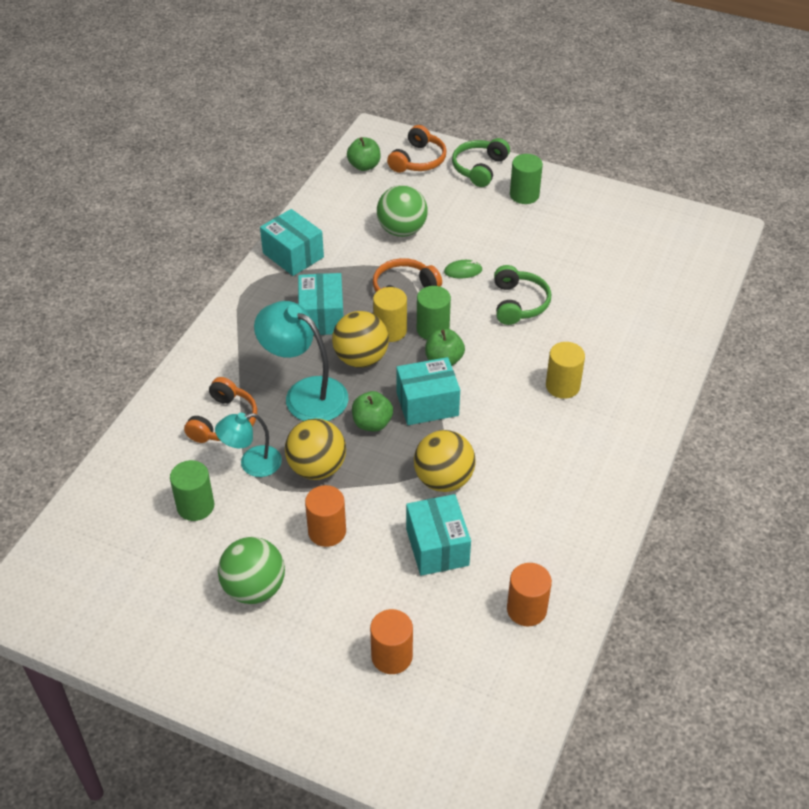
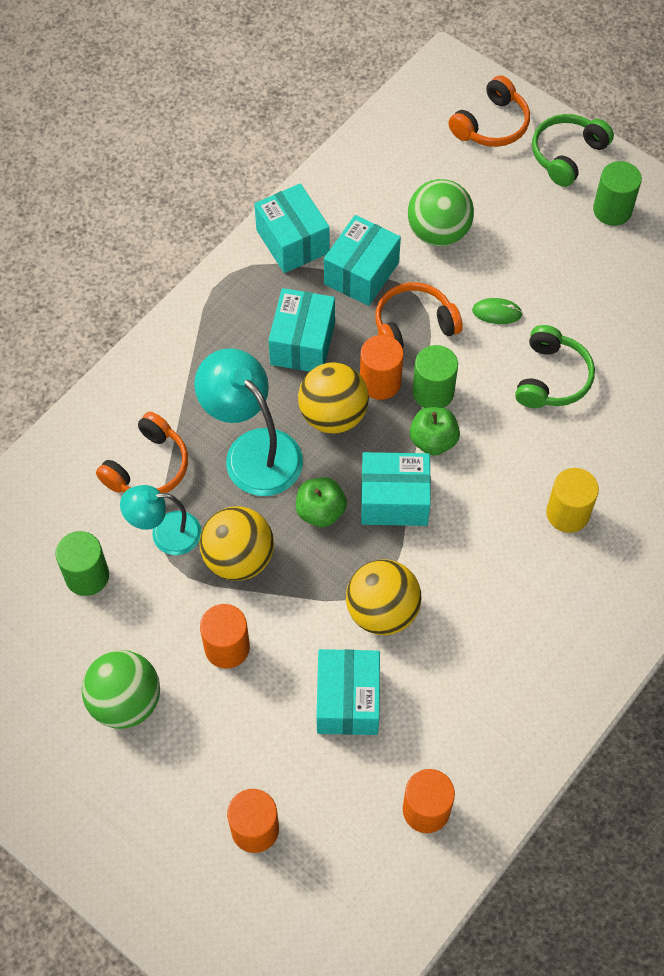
camera: 15 degrees right, 15 degrees up
(352, 265) = (361, 273): none -> turquoise box
(364, 166) = (419, 119): green apple -> none
(390, 330) = (380, 382): yellow cylinder -> orange cylinder

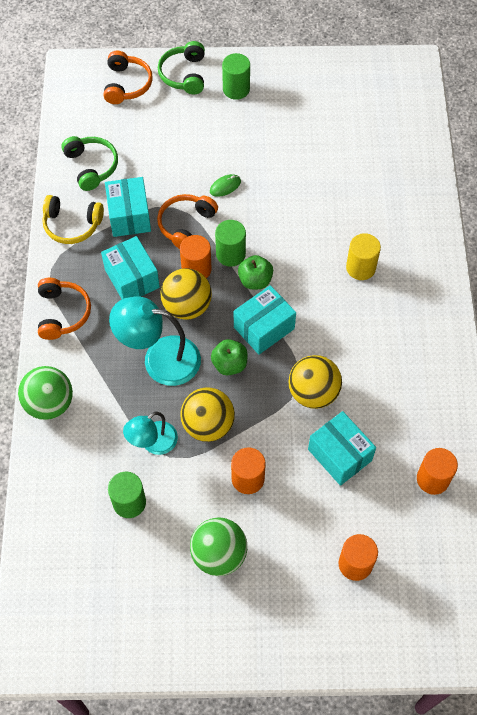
camera: 40 degrees left, 0 degrees up
(148, 467) = (107, 413): orange headphones -> orange headphones (63, 313)
(292, 241) = (72, 225): turquoise box -> yellow headphones
(438, 232) = (152, 164): green ball -> green ball (49, 403)
(552, 378) = (287, 201): green headphones -> green headphones (92, 166)

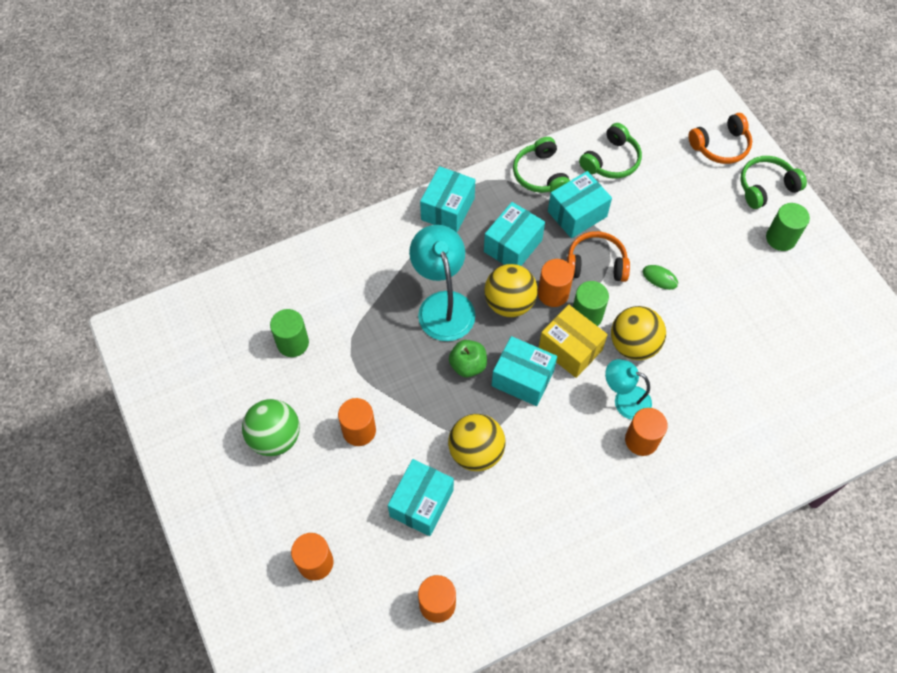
camera: 65 degrees right, 0 degrees up
(49, 403) = (356, 240): green ball -> none
(63, 313) = (448, 209): orange headphones -> turquoise box
(72, 225) = (540, 174): yellow headphones -> green headphones
(153, 443) = (357, 336): turquoise lamp -> turquoise lamp (624, 400)
(208, 425) = (397, 374): yellow ball -> yellow ball (633, 345)
(255, 280) = (570, 349): green apple -> yellow box
(360, 268) = (641, 440): yellow cylinder -> orange cylinder

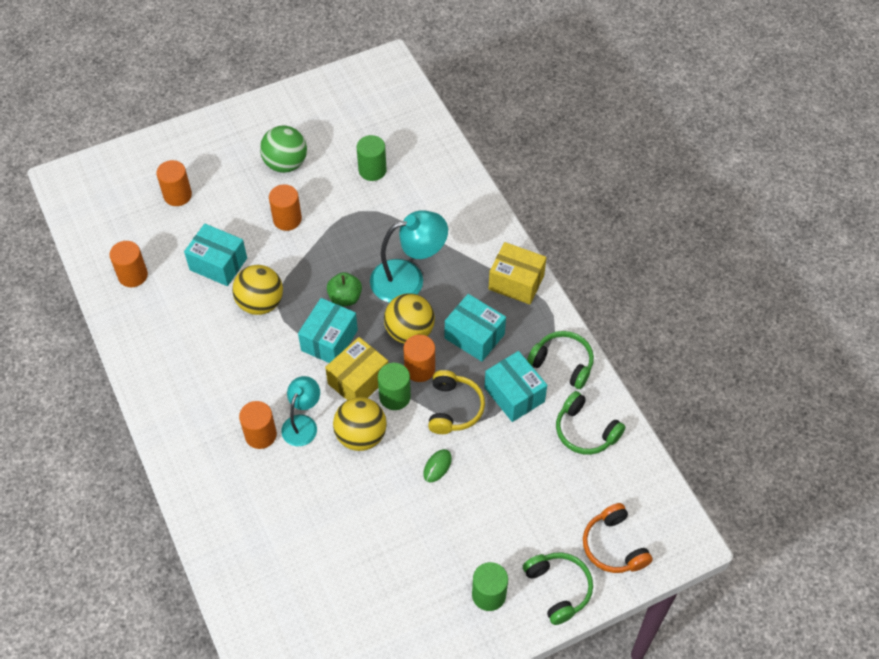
camera: 90 degrees right, 5 degrees down
(448, 209) = (516, 282): turquoise box -> yellow box
(540, 174) = (563, 363): green headphones -> green headphones turned 45 degrees clockwise
(596, 264) = (454, 408): orange headphones -> yellow headphones

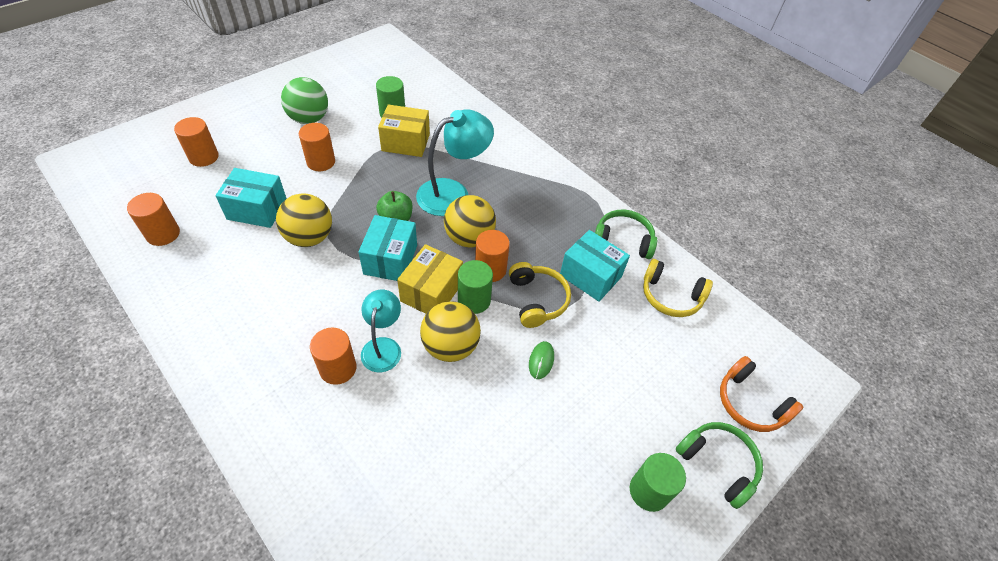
camera: 20 degrees left, 5 degrees down
(474, 336) = (533, 231): turquoise box -> none
(516, 282) = (553, 181): yellow box -> yellow box (405, 142)
(585, 431) = (670, 296): green headphones -> yellow headphones

